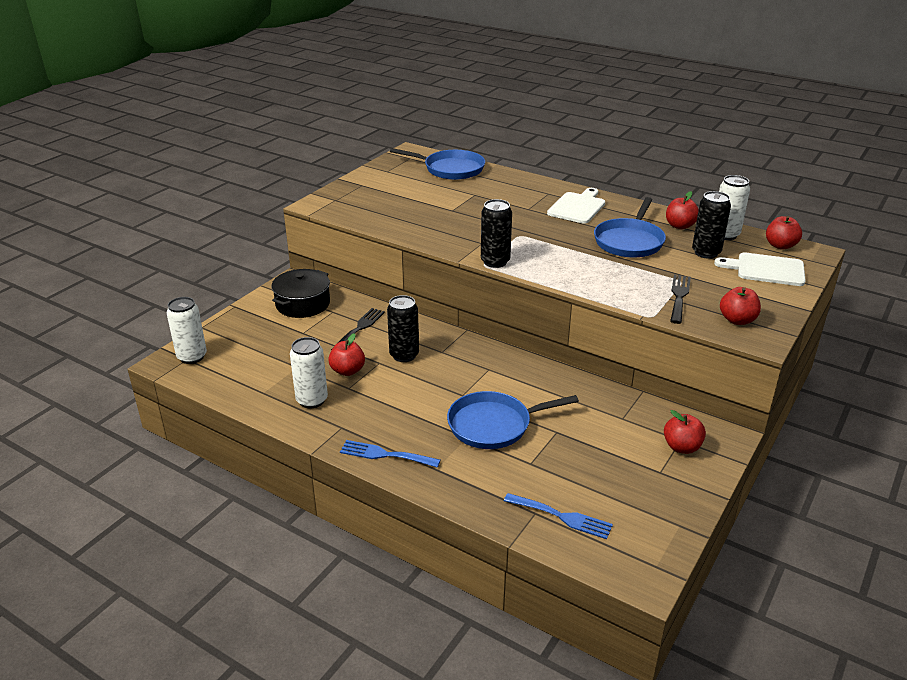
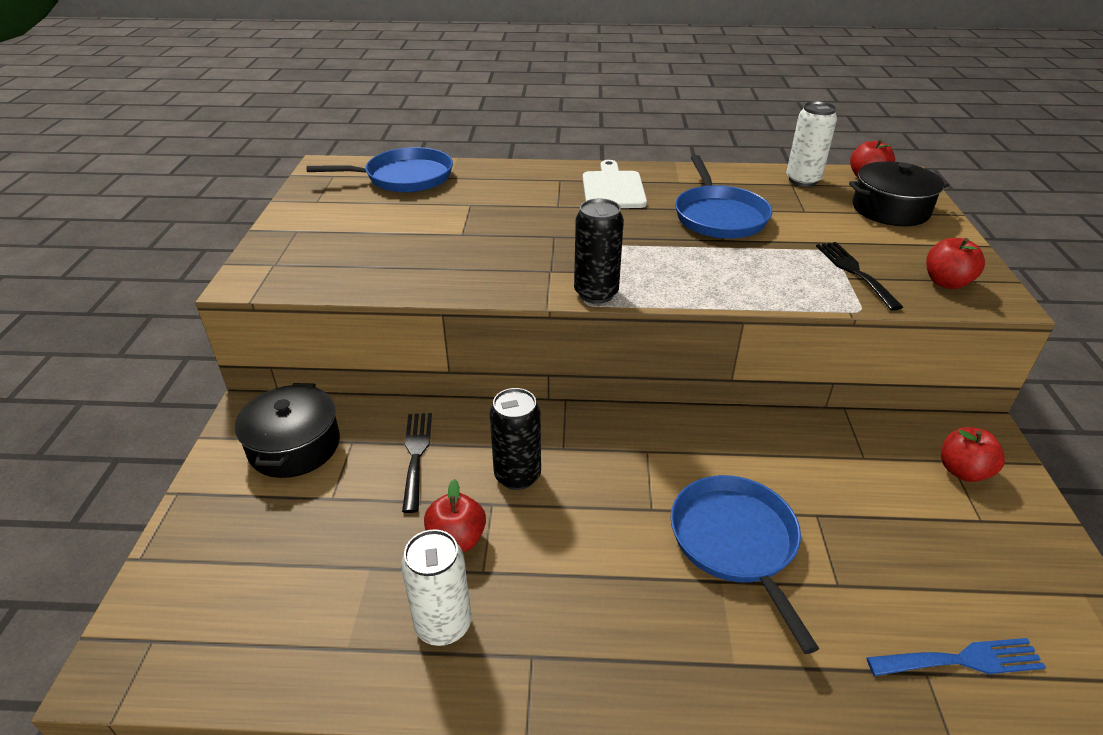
camera: 30 degrees left, 5 degrees up
(192, 357) = (159, 632): white can -> none
(385, 455) = (642, 678): blue fork -> none
(493, 425) = (735, 542): blue pan -> blue pan turned 120 degrees clockwise
(680, 226) = (747, 182): red apple -> none
(706, 253) = (811, 207): black can -> none
(766, 269) = (890, 209): white cutting board -> black pot

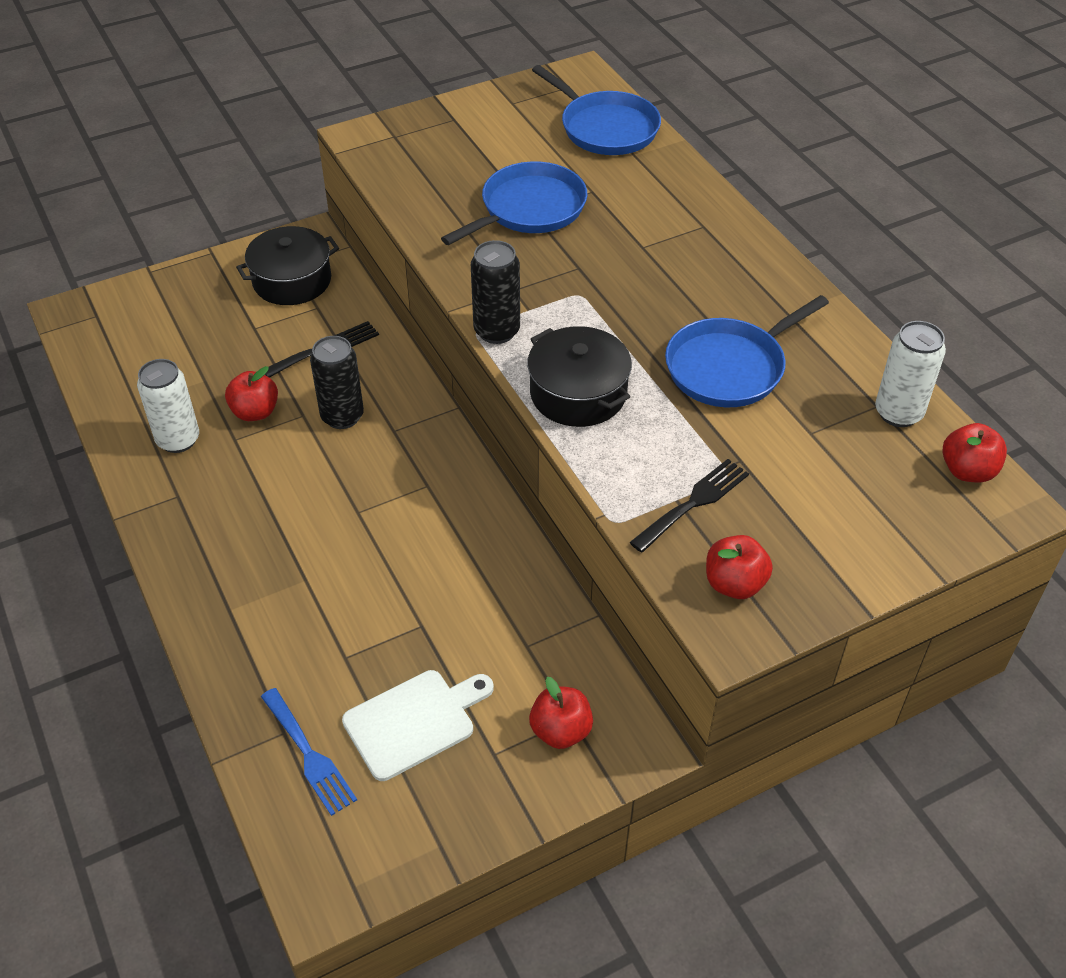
camera: 60 degrees right, 10 degrees up
(613, 188) = (720, 270): white cutting board -> white cutting board (414, 722)
(735, 542) = (353, 577): blue pan -> blue pan (529, 209)
(890, 209) = (889, 508): black pot -> black pot (578, 393)

